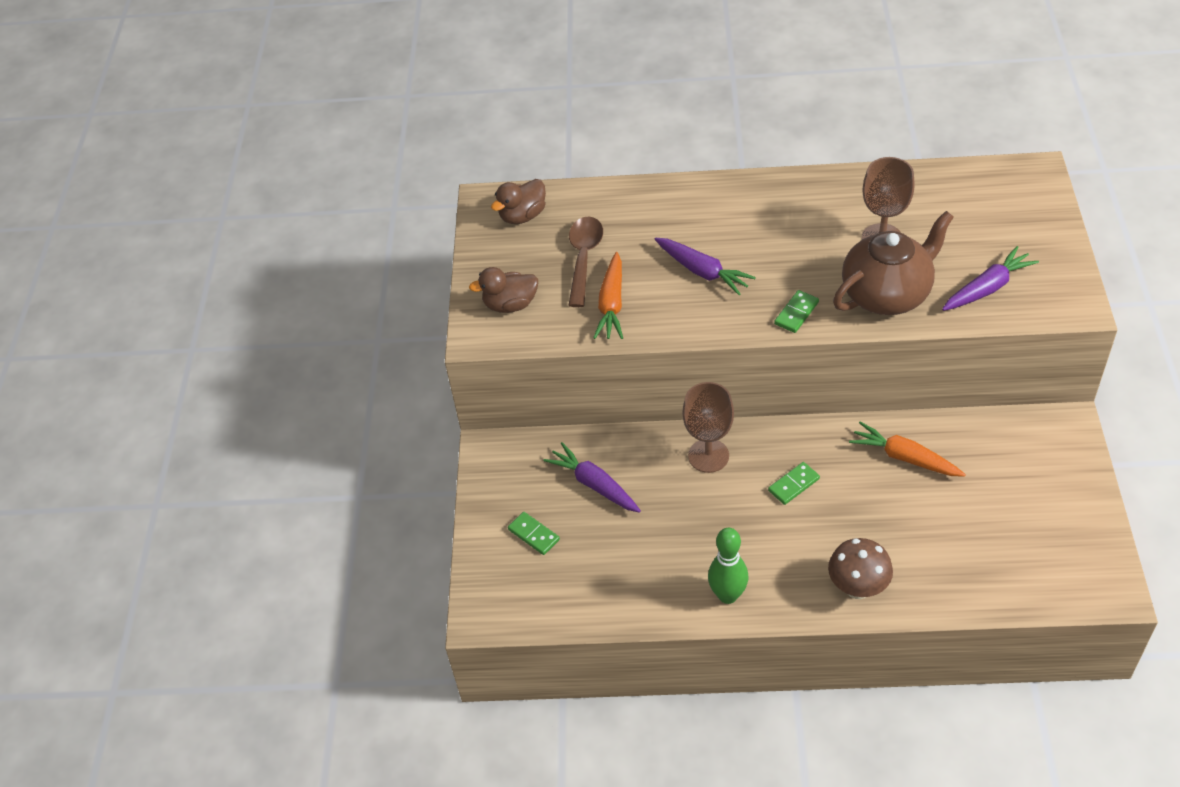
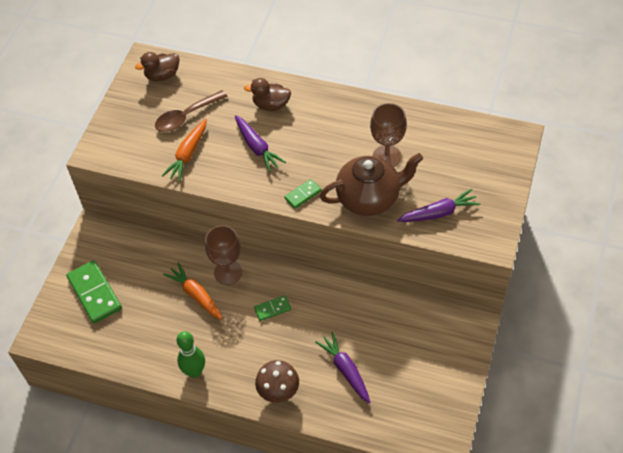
camera: 15 degrees right, 5 degrees up
(510, 304) = (124, 136): brown duck -> brown duck (271, 105)
(533, 535) = (94, 293): green domino -> green domino, size x1.92
(584, 258) = (186, 117): brown spoon -> brown spoon turned 150 degrees counterclockwise
(594, 484) = (147, 270): purple carrot -> purple carrot (345, 370)
(904, 457) = (353, 312): orange carrot -> orange carrot (196, 295)

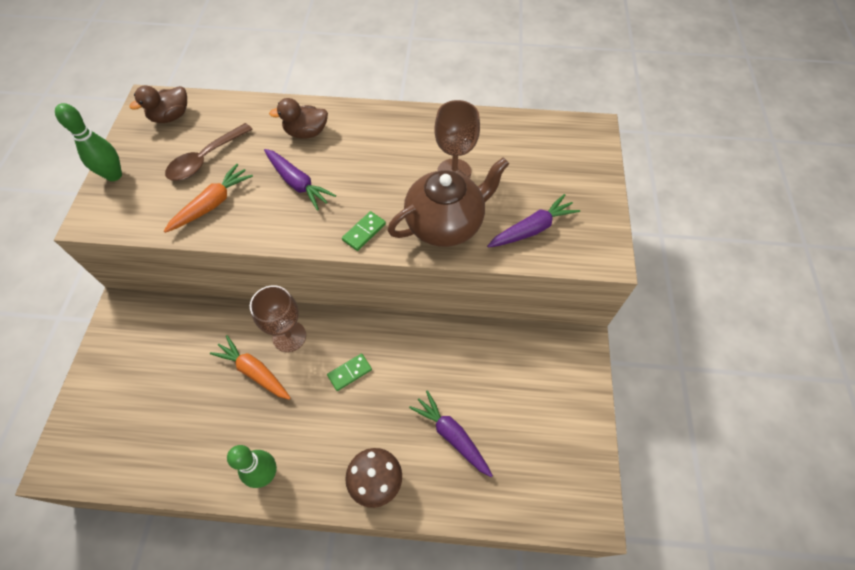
camera: 15 degrees left, 5 degrees up
(94, 293) = (126, 392): green domino -> none
(114, 120) = (114, 175): none -> green bowling pin
(188, 154) = (212, 204): orange carrot -> orange carrot turned 150 degrees counterclockwise

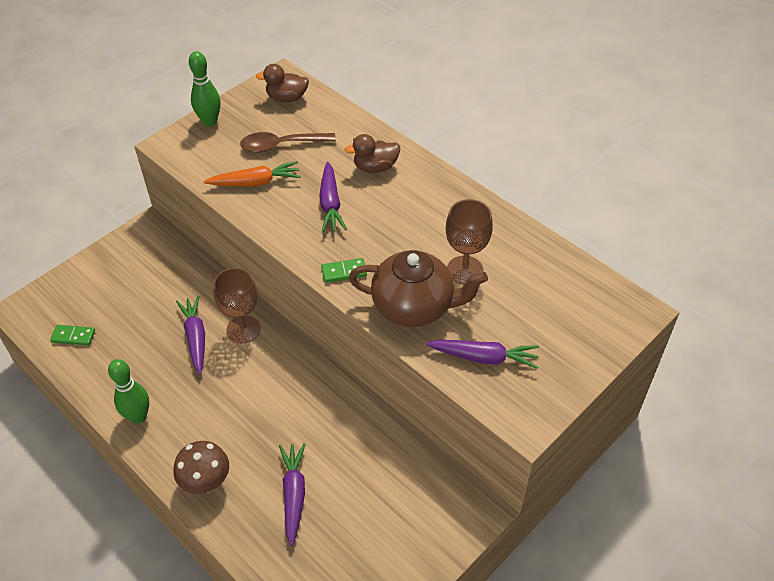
camera: 40 degrees right, 10 degrees down
(254, 371) = (195, 337): orange carrot -> purple carrot
(306, 132) = (375, 167): brown duck -> brown duck turned 45 degrees counterclockwise
(350, 373) = (262, 389): green domino -> green domino (73, 336)

